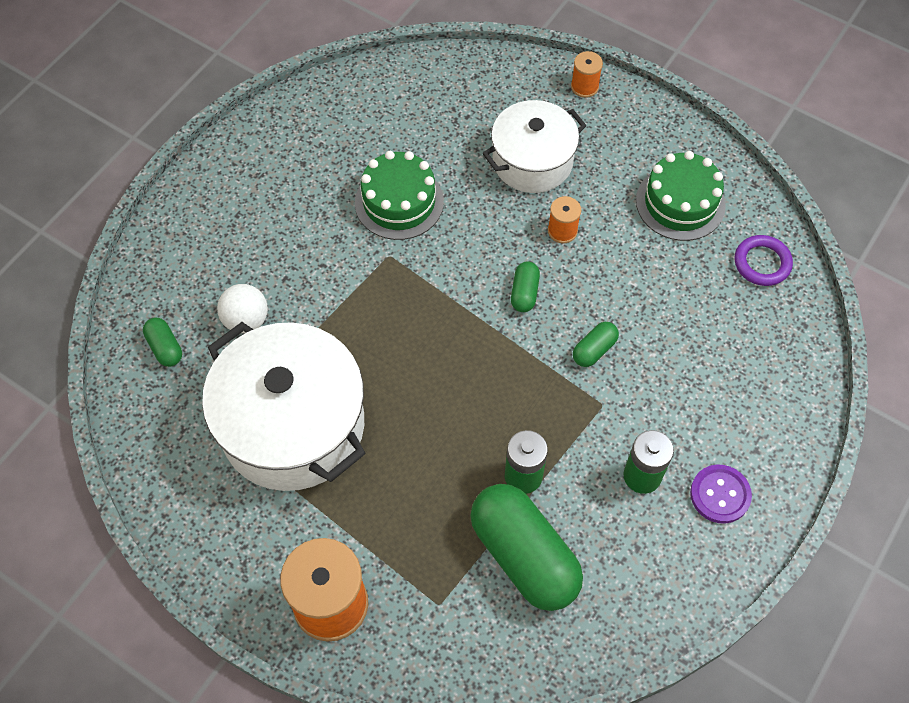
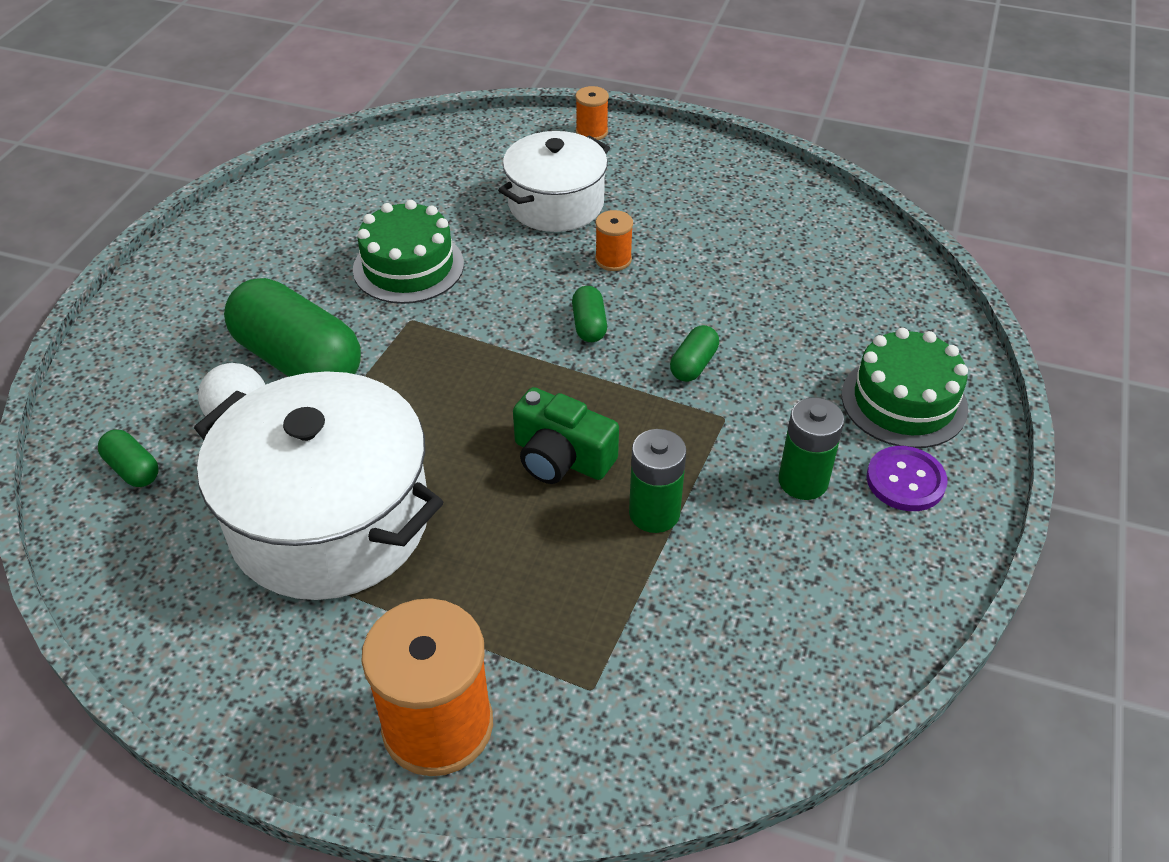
camera: 15 degrees left, 15 degrees down
(469, 411) = (561, 458): none -> green camera
(524, 555) = (687, 602): green capsule -> green capsule (299, 360)
(680, 203) = (737, 212): green cake -> green cake (904, 401)
(762, 263) = (851, 249): purple ring -> none

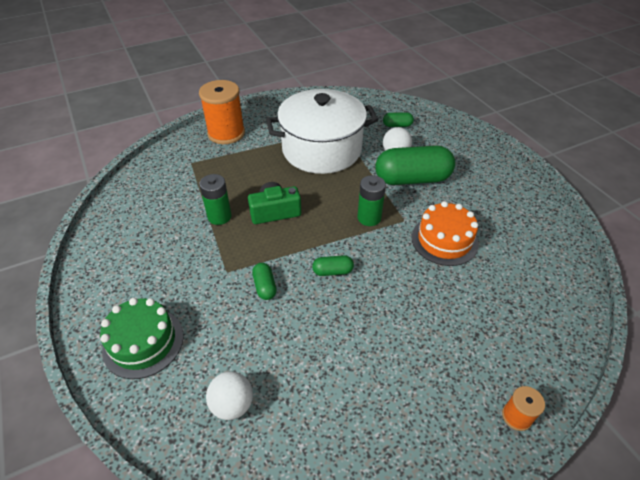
camera: 135 degrees right, 0 degrees up
(408, 266) = (444, 240): green cake -> orange cake
(556, 204) = (445, 331): white pot -> none
(589, 325) = (332, 271): green capsule -> green capsule turned 45 degrees counterclockwise
(613, 259) = (369, 317): orange spool -> none
(803, 481) = (169, 266): green battery -> green battery (369, 218)
(840, 284) = (232, 405): none -> white ball
(905, 480) = (120, 298): purple button -> none

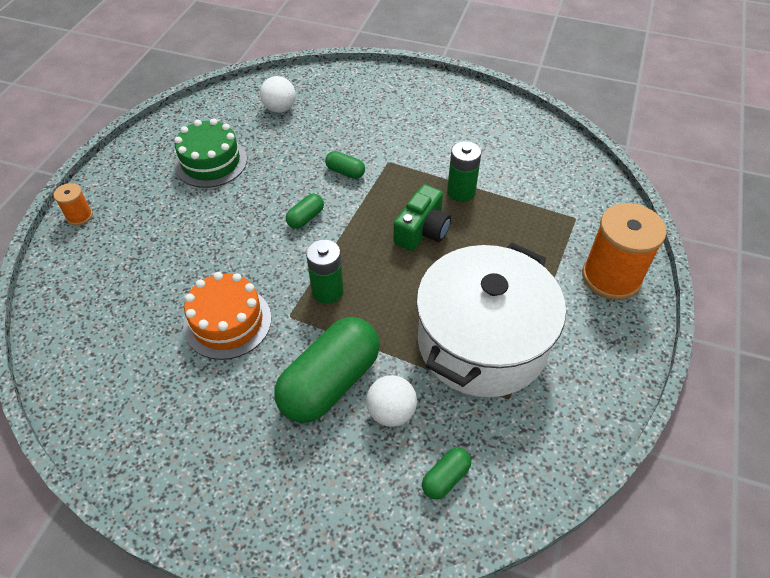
camera: 135 degrees right, 5 degrees up
(143, 342) = (377, 96): green cake -> green cake (211, 162)

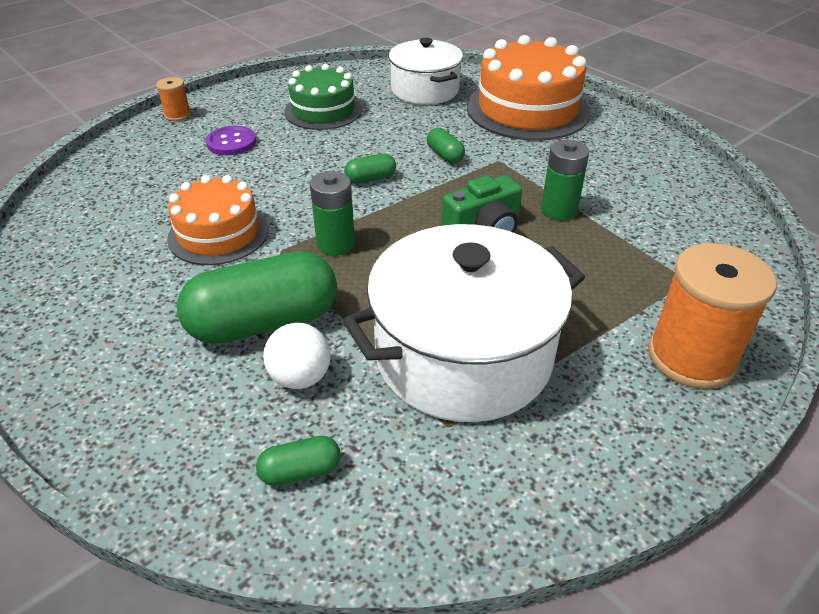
camera: 30 degrees right, 10 degrees down
(158, 227) = (231, 142): none -> purple button
(280, 108) = (425, 90): white ball -> white pot
(375, 101) = (527, 109): none -> orange cake

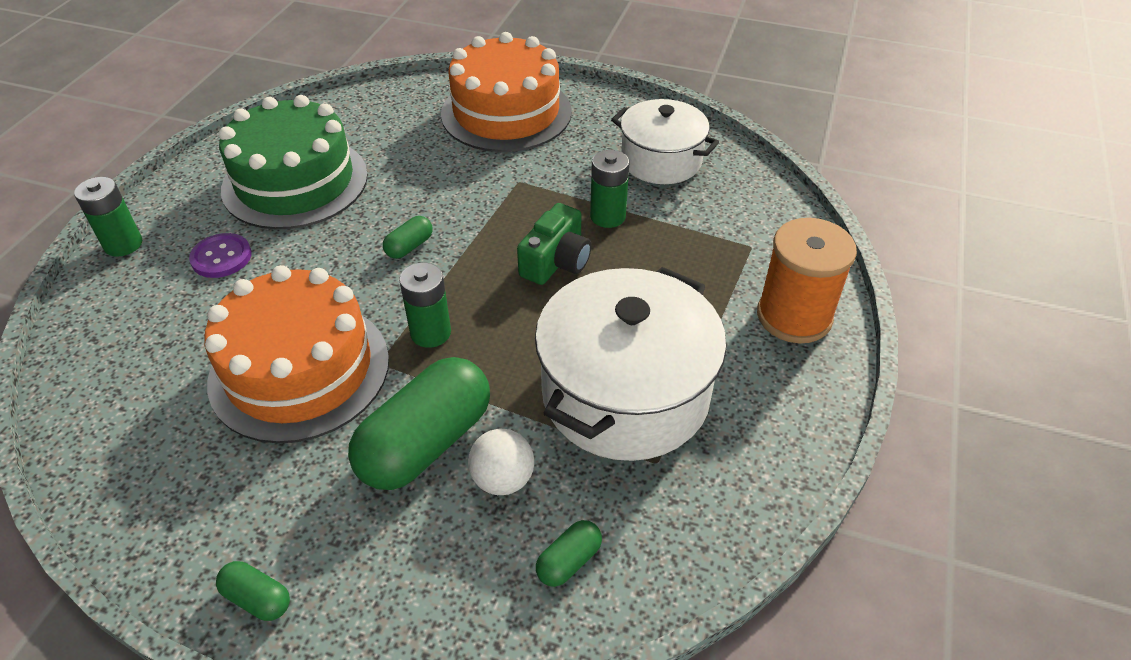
camera: 30 degrees left, 5 degrees up
(177, 115) = (123, 244): orange spool -> green battery
(218, 233) = (299, 370): orange cake -> orange cake, size x1.58
(323, 111) = (295, 182): green cake -> green cake, size x1.58
(425, 90) = (387, 121): white pot -> white pot (661, 160)
(445, 155) = (463, 193): green capsule -> green capsule (257, 598)

